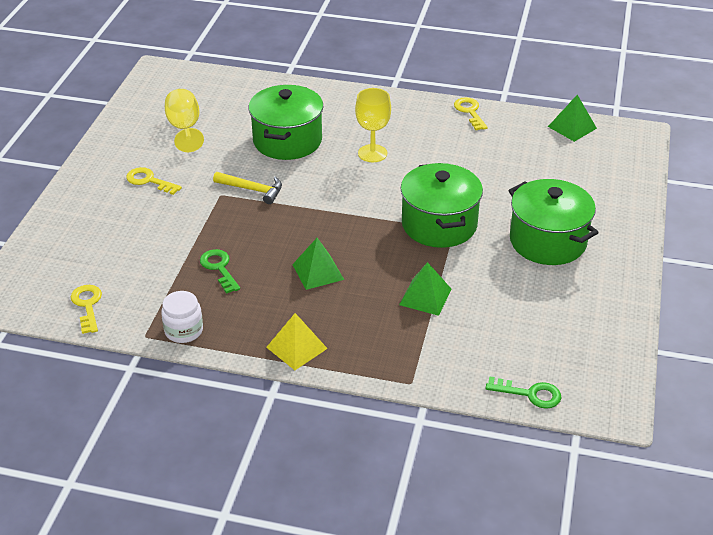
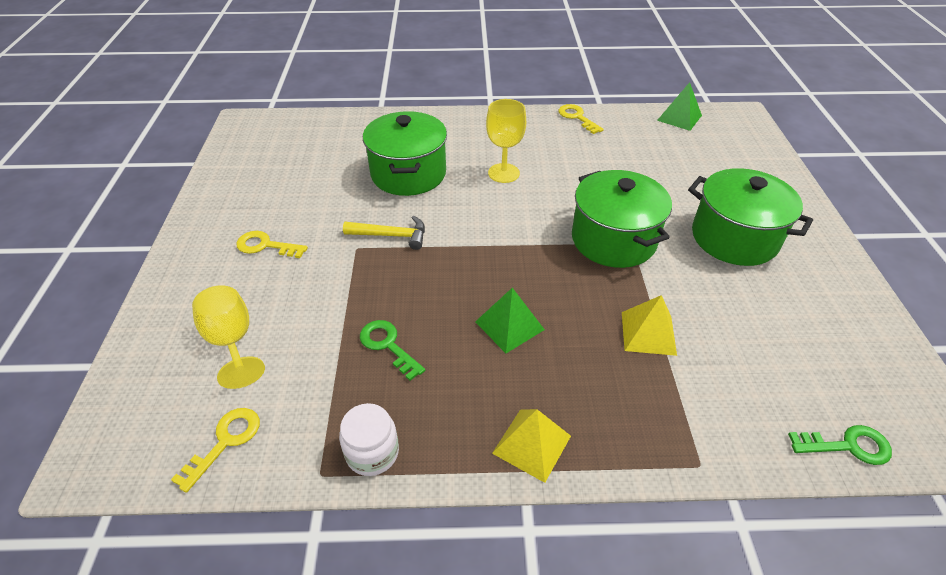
camera: 15 degrees left, 5 degrees up
(87, 305) = (225, 441): yellow key -> yellow key turned 60 degrees clockwise
(185, 128) = (290, 178): yellow goblet -> yellow goblet (232, 341)
(425, 296) = (648, 333): green pyramid -> yellow pyramid

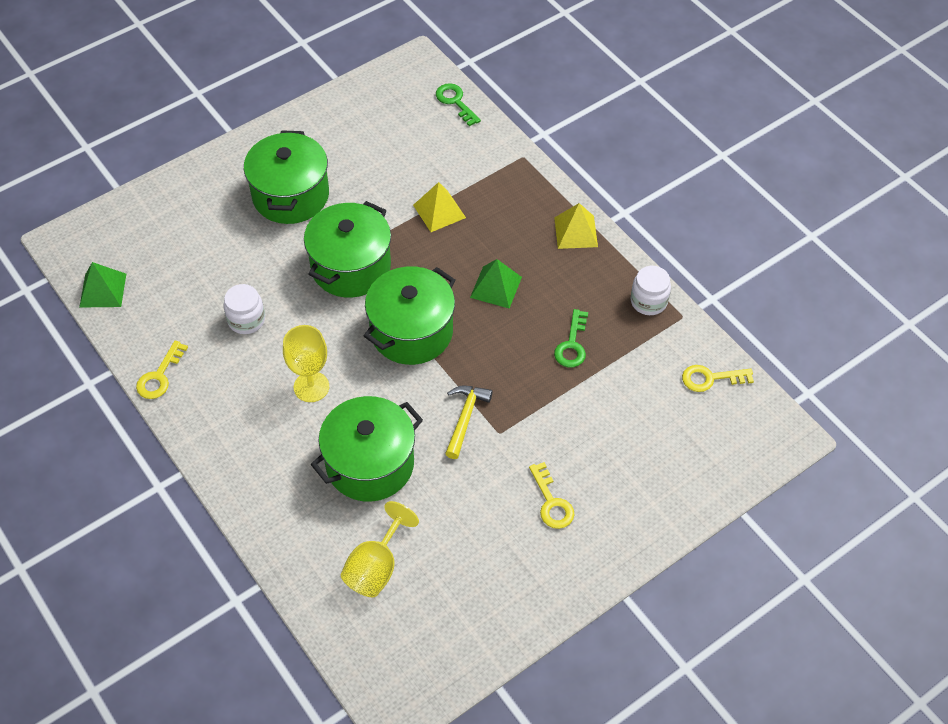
camera: 125 degrees left, 10 degrees up
(232, 341) = (650, 440): yellow goblet -> yellow goblet (376, 567)
(391, 235) = (465, 418): yellow hammer -> yellow hammer turned 45 degrees clockwise
(507, 244) = (411, 332): none -> green pot
(597, 166) = (246, 320): none -> white jar

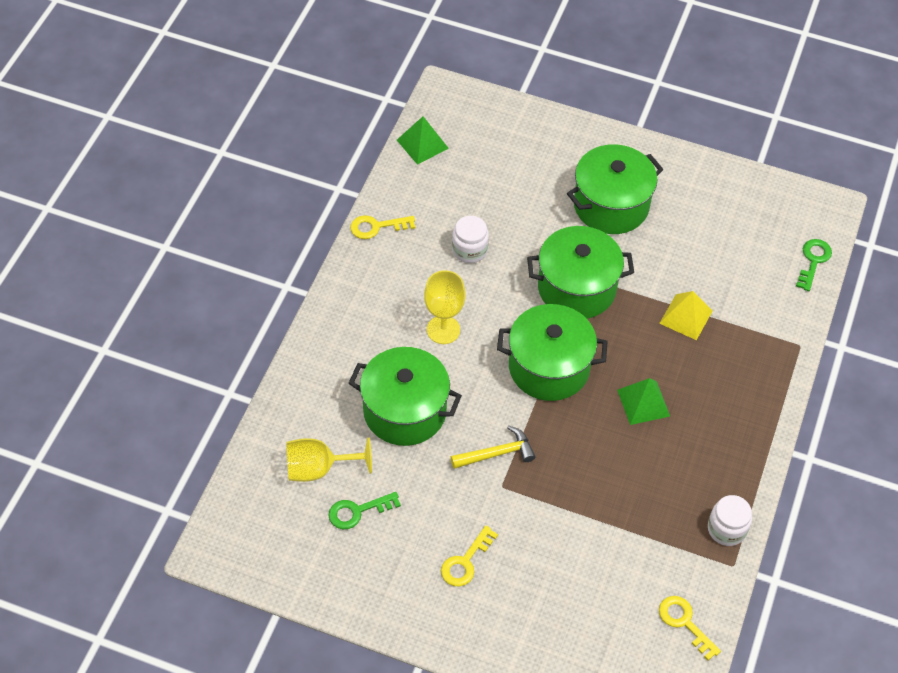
camera: 55 degrees right, 0 degrees up
(572, 345) = (631, 493): green key -> green key (357, 511)
(576, 232) = (753, 431): yellow pyramid -> none

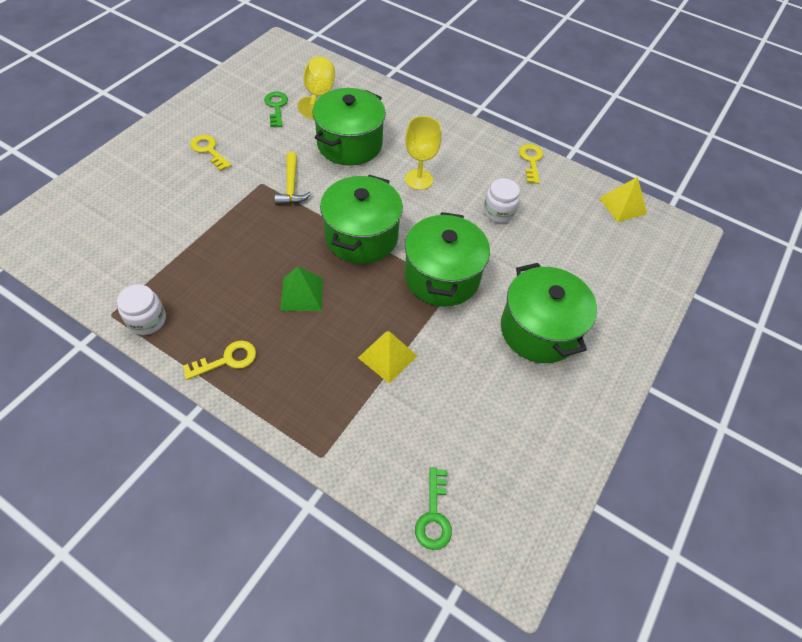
camera: 100 degrees right, 0 degrees up
(422, 144) = (622, 205): green pyramid -> yellow pyramid
(684, 623) = (82, 264): yellow key -> yellow key (227, 360)
(813, 261) = (434, 515): green key -> green key turned 60 degrees clockwise

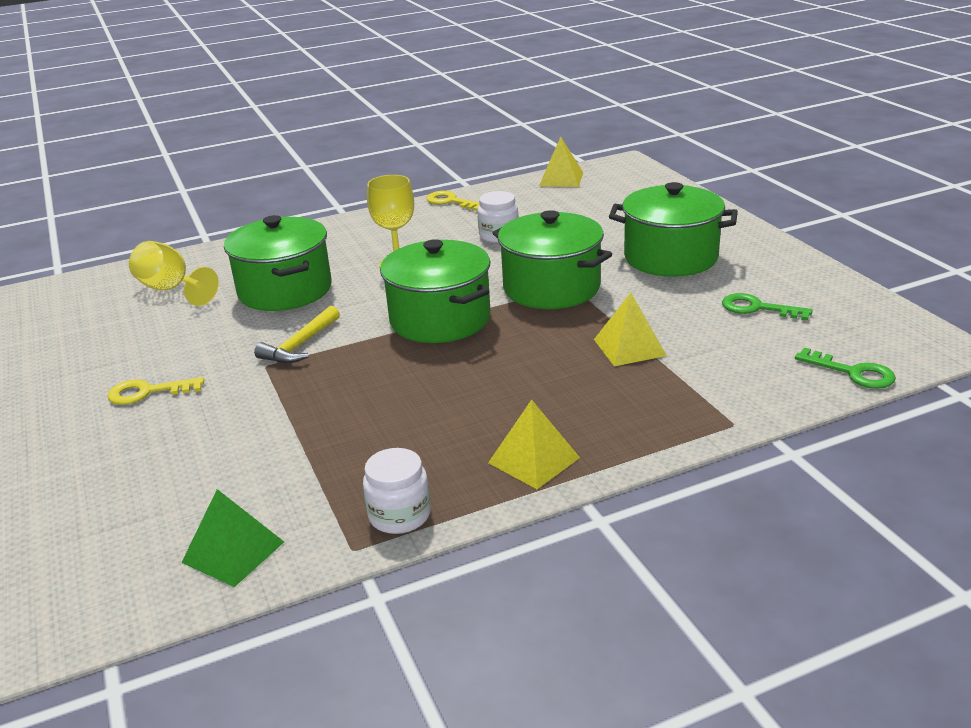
camera: 50 degrees left, 25 degrees down
(227, 360) = (534, 460): yellow key -> yellow pyramid
(276, 107) = (145, 323): green key -> green key (757, 308)
(291, 186) = (300, 345): yellow hammer -> yellow hammer turned 90 degrees clockwise
(302, 294) = (484, 380): green pyramid -> green pyramid (233, 552)

